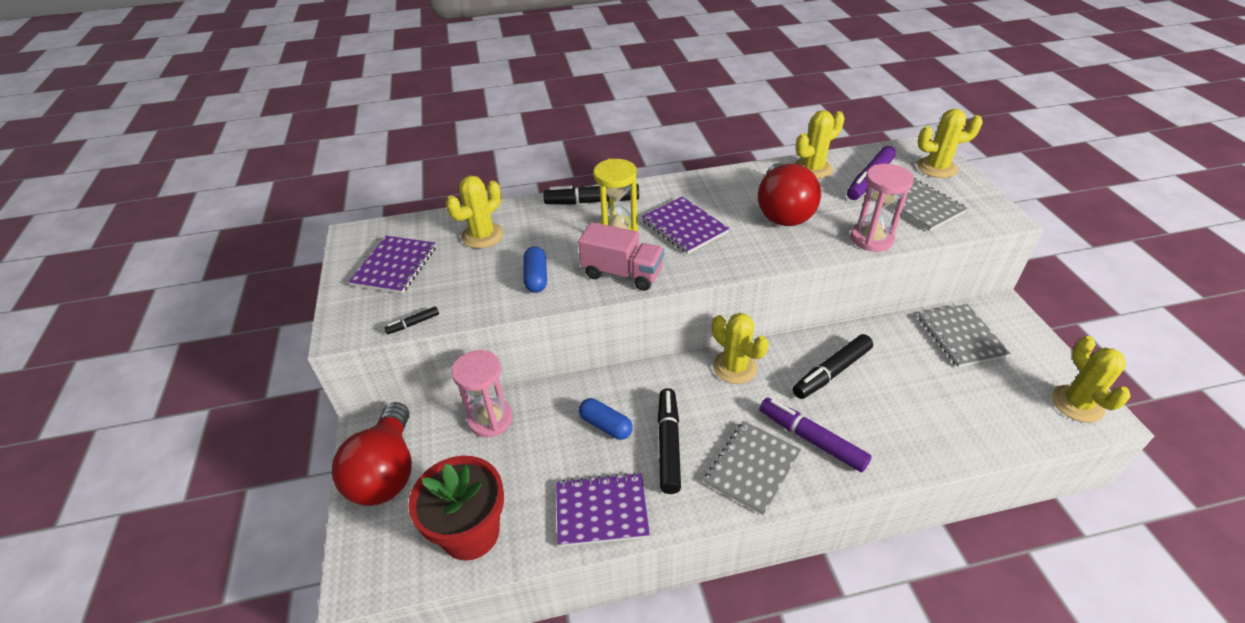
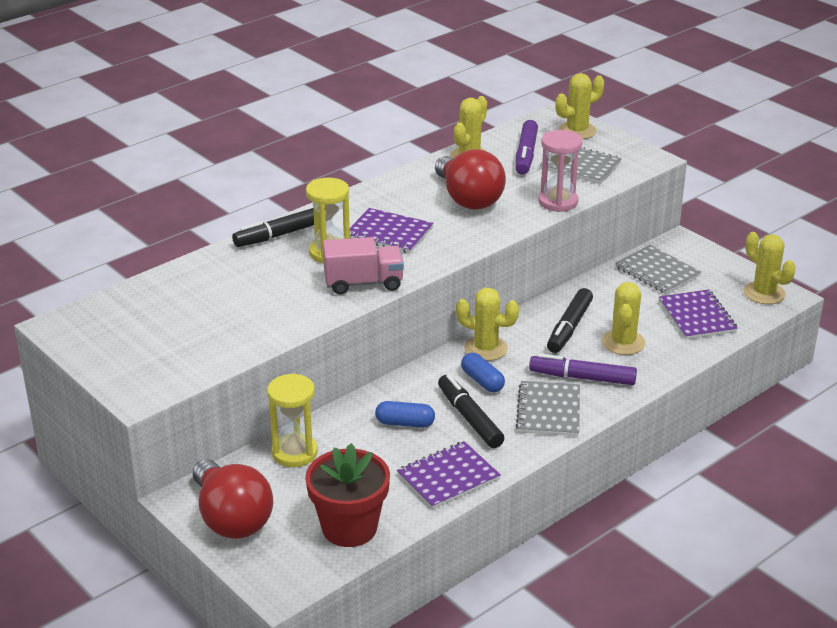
camera: 30 degrees left, 10 degrees down
(395, 266) = (133, 337): purple notebook -> purple notebook (697, 317)
(413, 324) = (203, 372): black marker -> none
(482, 236) = (197, 290): yellow cactus -> yellow cactus (623, 342)
(490, 419) = (294, 453): pink hourglass -> yellow hourglass
(536, 277) = (286, 308): blue capsule -> blue capsule (482, 381)

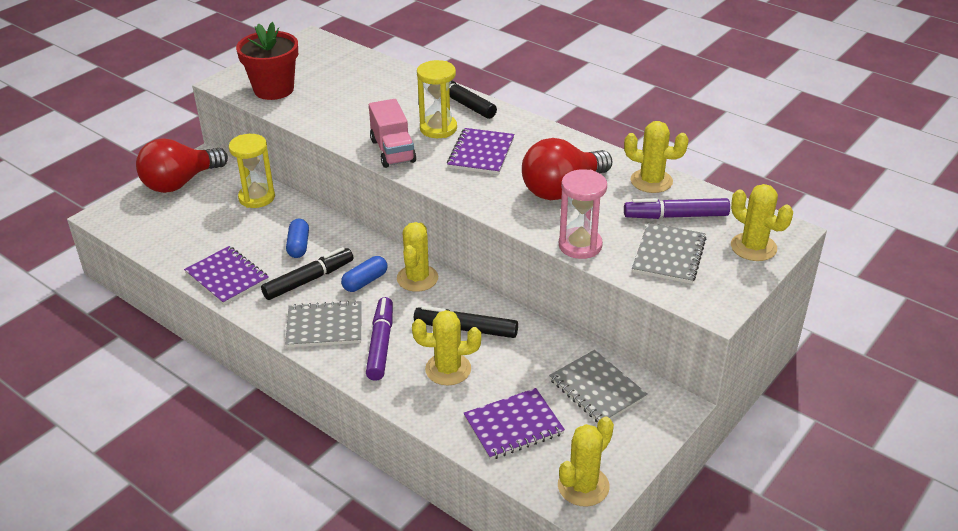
camera: 80 degrees right, 5 degrees up
(349, 528) = (166, 236): red flower pot -> red flower pot (274, 89)
(657, 272) = (597, 389): grey notebook -> grey notebook turned 75 degrees counterclockwise

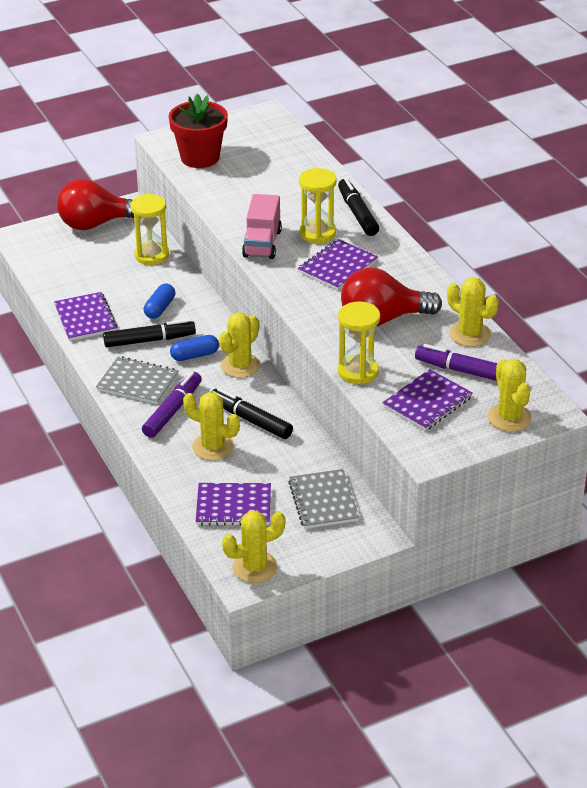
camera: 25 degrees right, 0 degrees up
(580, 245) = (358, 372): pink hourglass -> yellow hourglass
(668, 255) = (427, 402): grey notebook -> purple notebook

